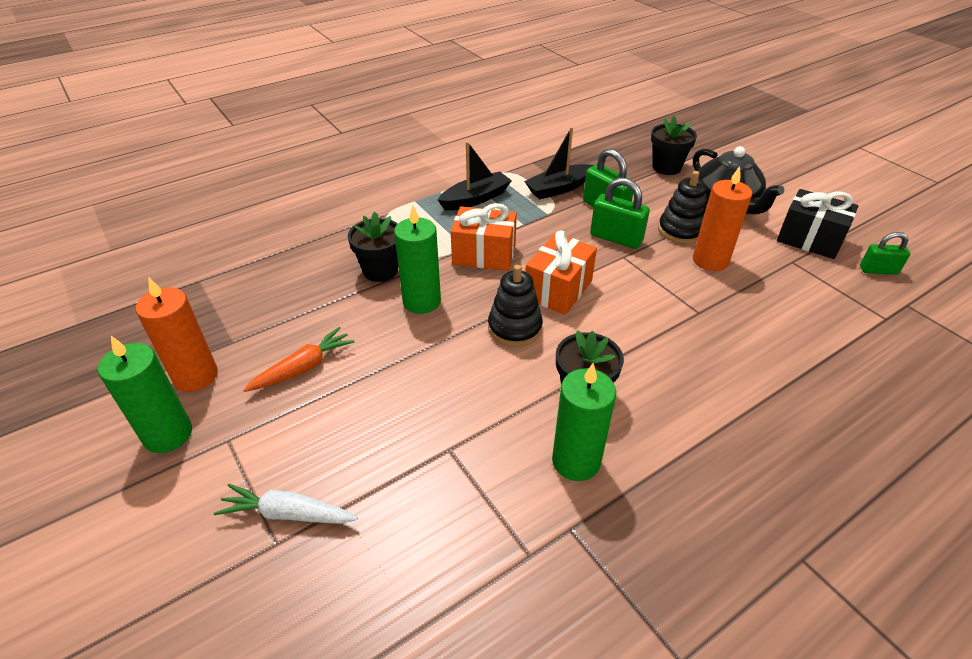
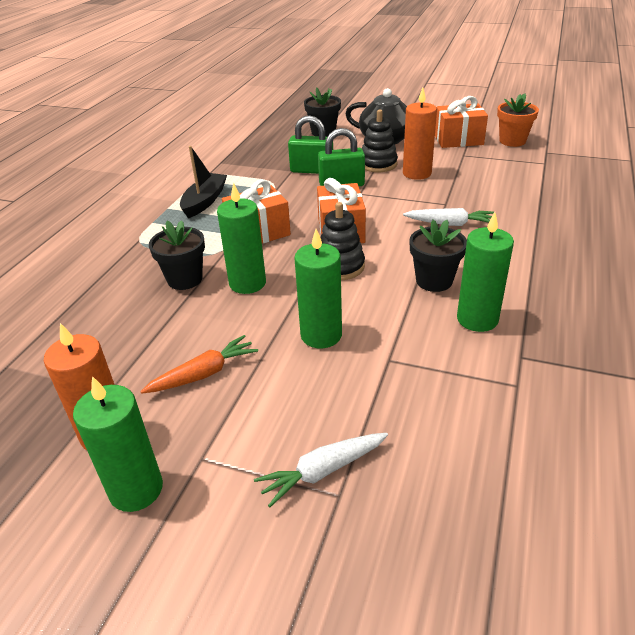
camera: 35 degrees left, 5 degrees down
(303, 367) = (203, 374): orange carrot -> orange carrot turned 45 degrees clockwise
(422, 388) = (321, 335): none -> green candle
(558, 188) = (262, 171): black boat -> none
(675, 338) = (450, 224): none -> white carrot
(809, 239) = (458, 140): black gift -> orange gift
(878, 270) = (512, 141): green padlock -> orange flower pot

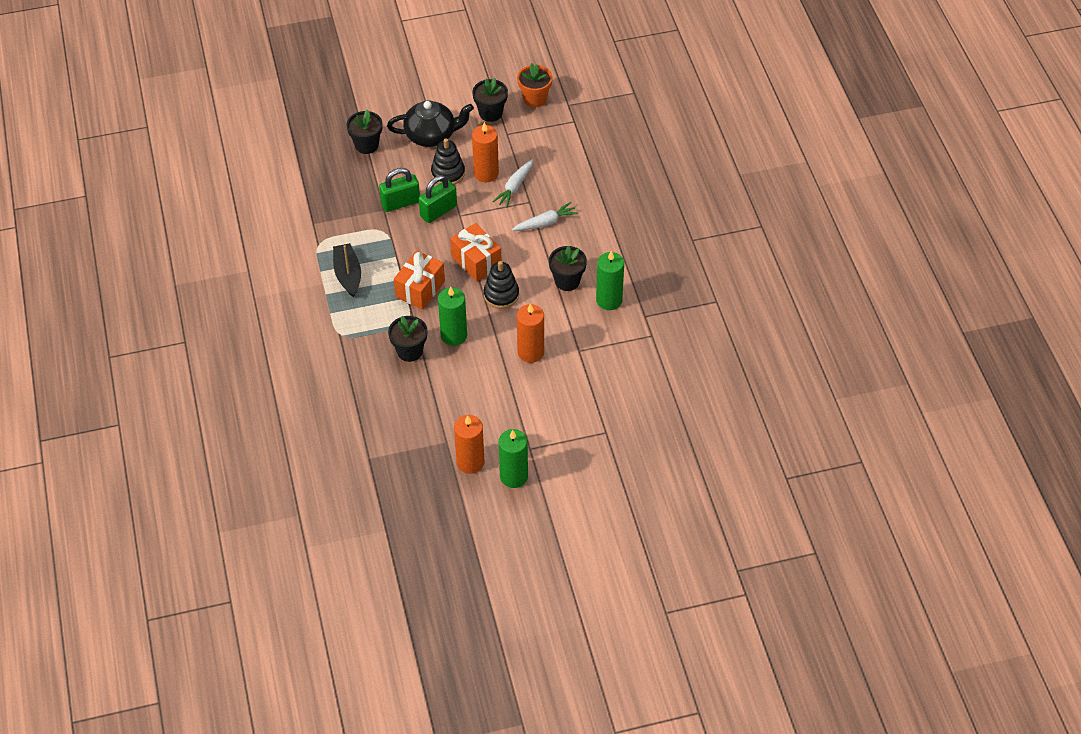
camera: 35 degrees left, 15 degrees up
(203, 374) = (487, 407): orange carrot -> none
(321, 335) = (530, 352): green candle -> orange candle
(323, 471) = (591, 425): white carrot -> white carrot (514, 187)
(458, 140) = (490, 113): orange gift -> black flower pot

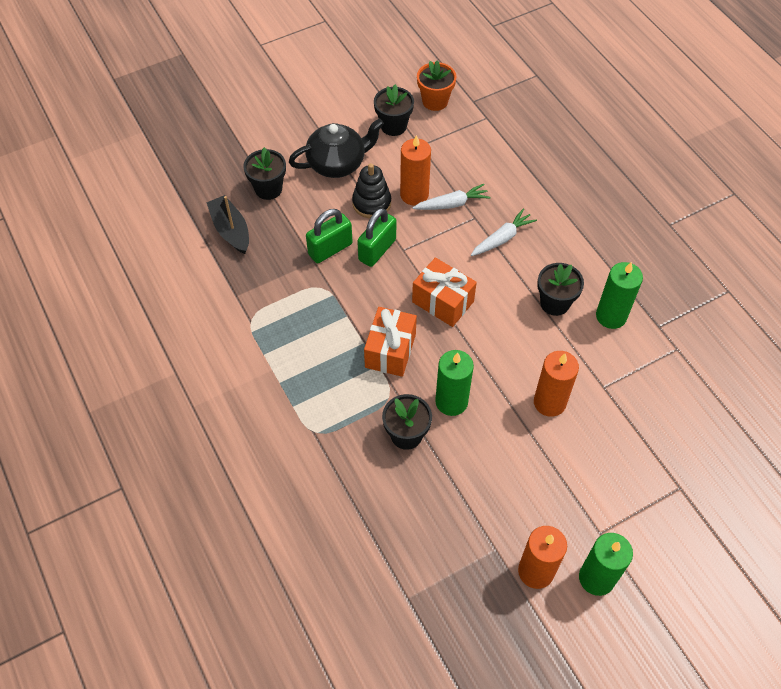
camera: 15 degrees left, 5 degrees up
(348, 274) = (298, 351): black boat -> black boat (231, 230)
(501, 295) = (487, 337): black stacking toy -> none
(514, 187) = (452, 204): white carrot -> white carrot turned 120 degrees counterclockwise

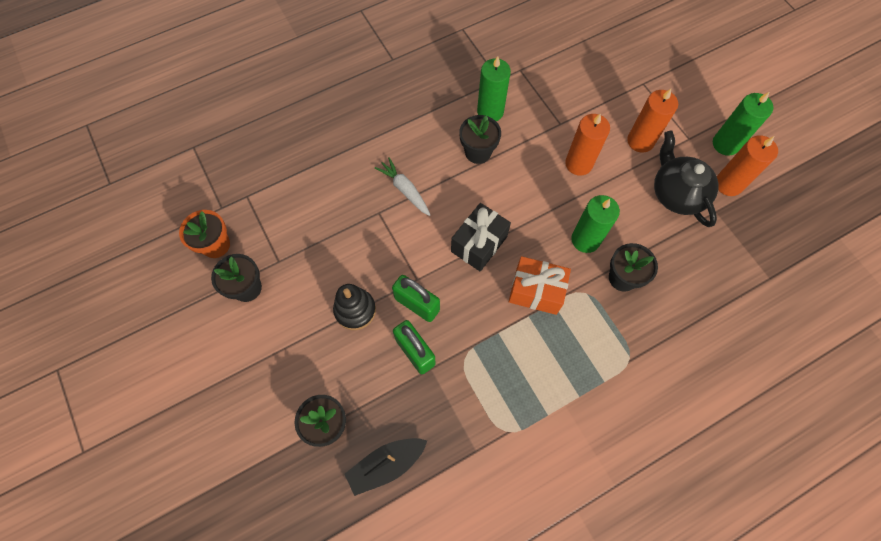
camera: 90 degrees left, 10 degrees up
(337, 163) = (296, 347): black teapot -> black teapot (677, 193)
(414, 194) = (346, 268): orange candle -> orange candle (640, 141)
(443, 302) = (479, 244): orange gift -> black gift
(452, 204) = (360, 232): white carrot -> none

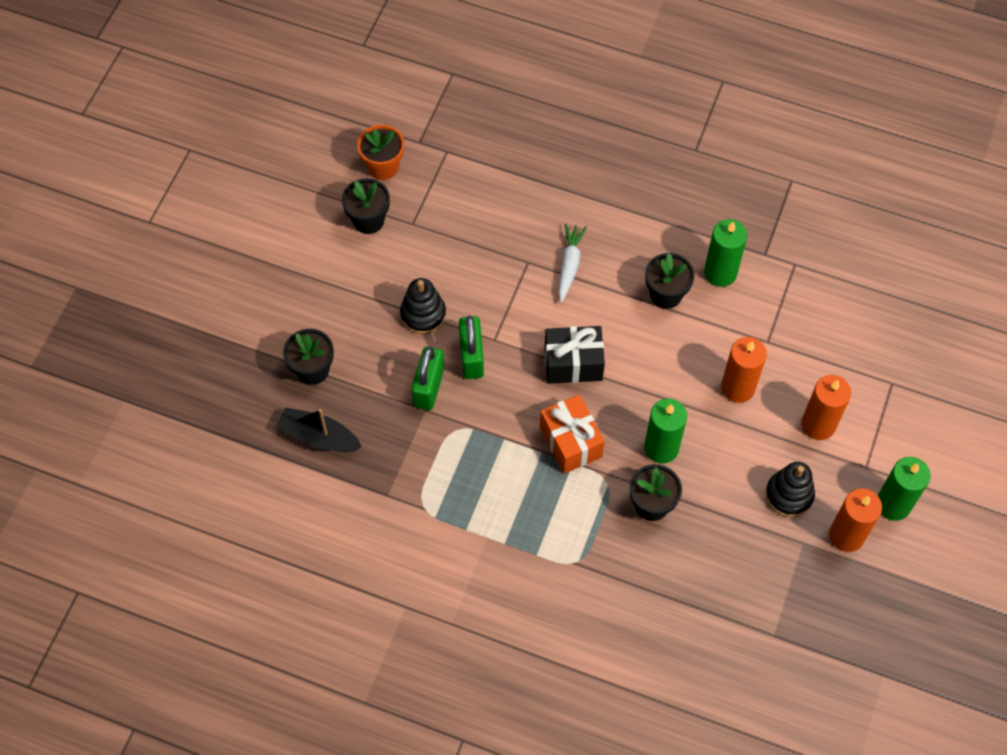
camera: 50 degrees right, 5 degrees down
(677, 193) = (789, 495): black teapot -> black stacking toy

